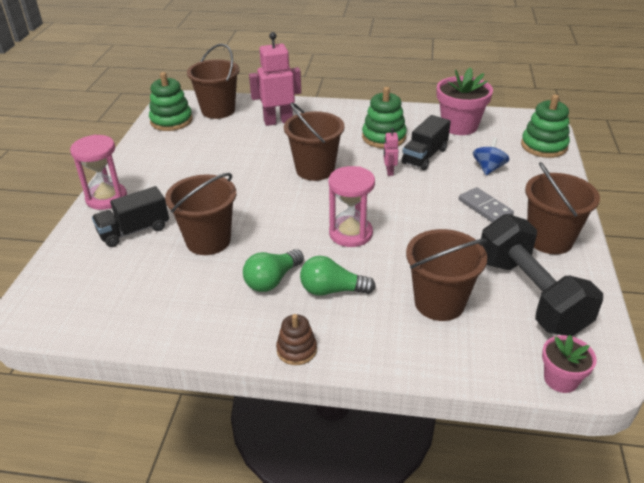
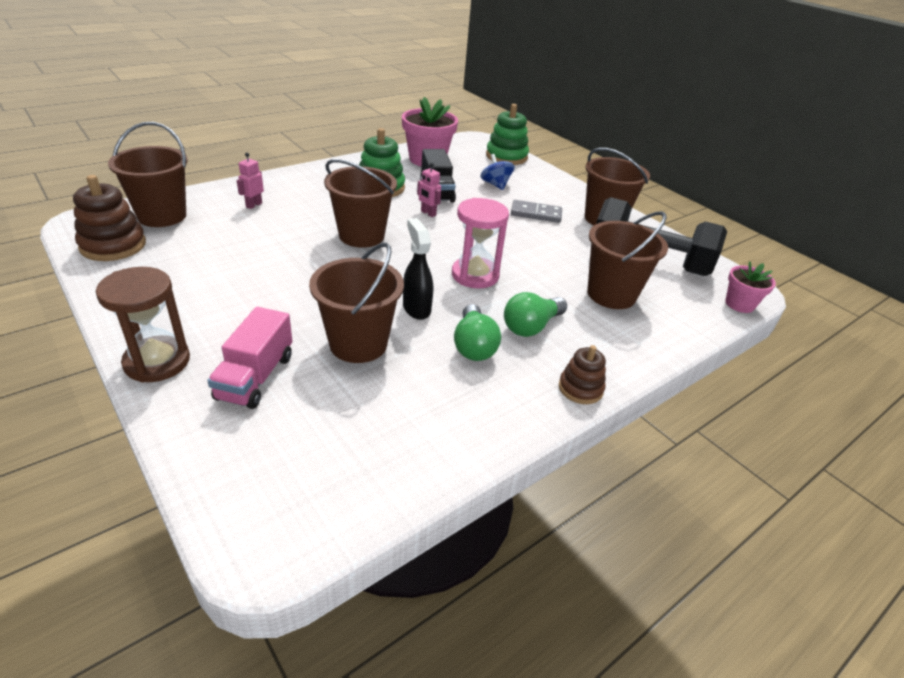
camera: 50 degrees left, 0 degrees up
(106, 198) = (157, 361): pink hourglass -> brown hourglass
(134, 231) = (255, 377): black truck -> pink truck
(171, 121) = (113, 245): green stacking toy -> brown stacking toy
(274, 236) = (416, 308): none -> black spray bottle
(278, 121) = (254, 205): pink robot -> pink robot, size x0.48

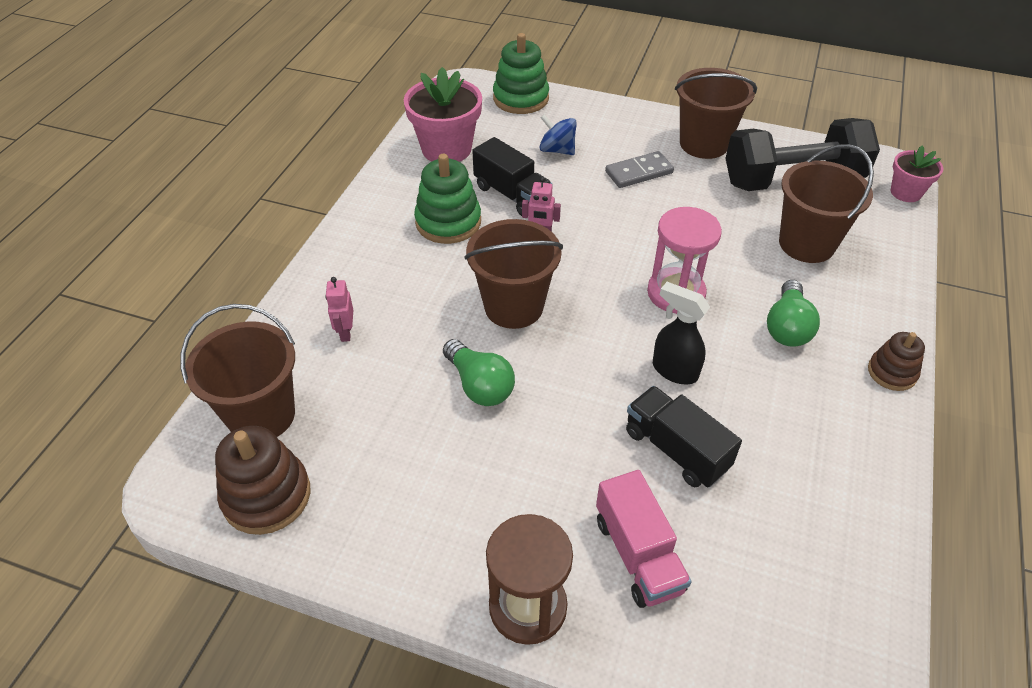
camera: 30 degrees left, 10 degrees up
(358, 344) = (676, 449): brown bucket -> black truck
(473, 345) = (768, 382): green light bulb -> green light bulb (479, 385)

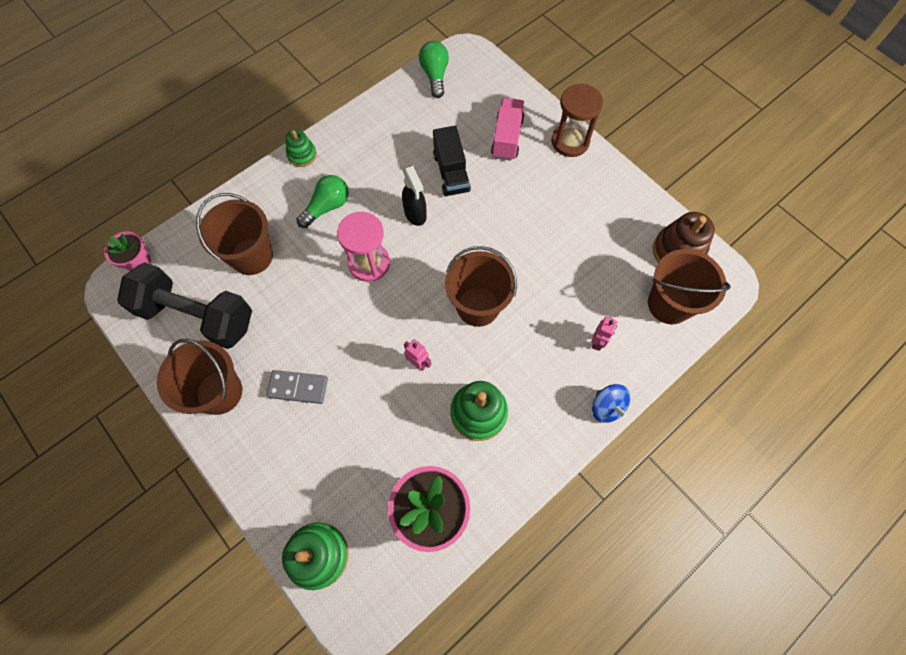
camera: 150 degrees left, 20 degrees up
(479, 385) = (531, 260): green light bulb -> green light bulb (435, 76)
(512, 194) = (412, 417): black truck -> none
(557, 150) = (340, 453): blue spinning top -> blue spinning top (606, 407)
(892, 372) = (302, 155): brown stacking toy -> green stacking toy

